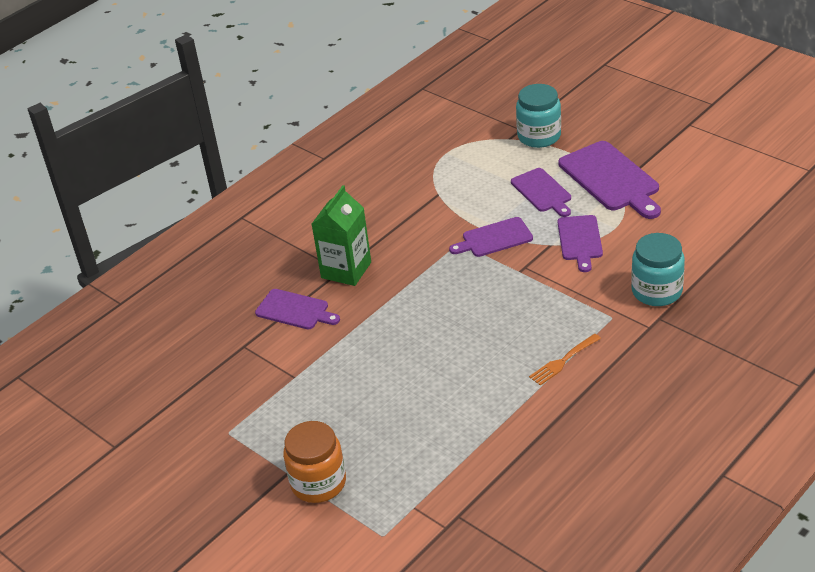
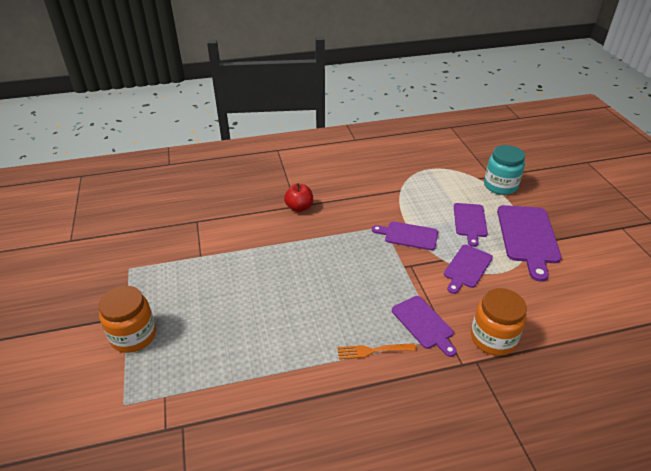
camera: 30 degrees right, 0 degrees up
(295, 310) = (246, 216): purple cutting board -> purple cutting board (424, 324)
(346, 270) = (299, 207): green carton -> red apple
(656, 291) = (493, 338): turquoise jar -> orange jar

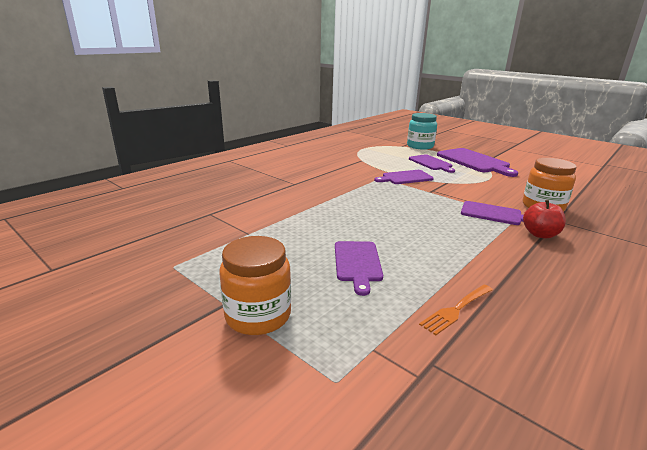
camera: 35 degrees left, 15 degrees down
(299, 207) = (299, 184): red apple -> red apple (540, 234)
(373, 350) = (490, 238): orange fork -> orange fork (456, 309)
(467, 268) = (468, 182): purple cutting board -> purple cutting board (357, 263)

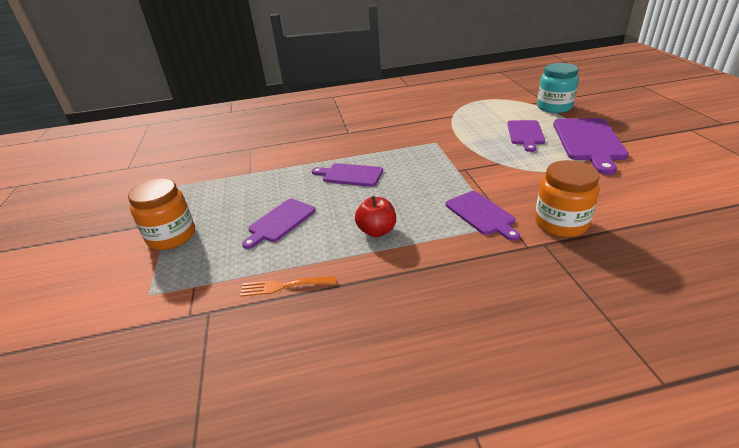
camera: 40 degrees right, 10 degrees up
(405, 178) = (462, 147): purple cutting board -> purple cutting board (350, 175)
(540, 234) = (488, 252): red apple -> red apple (377, 231)

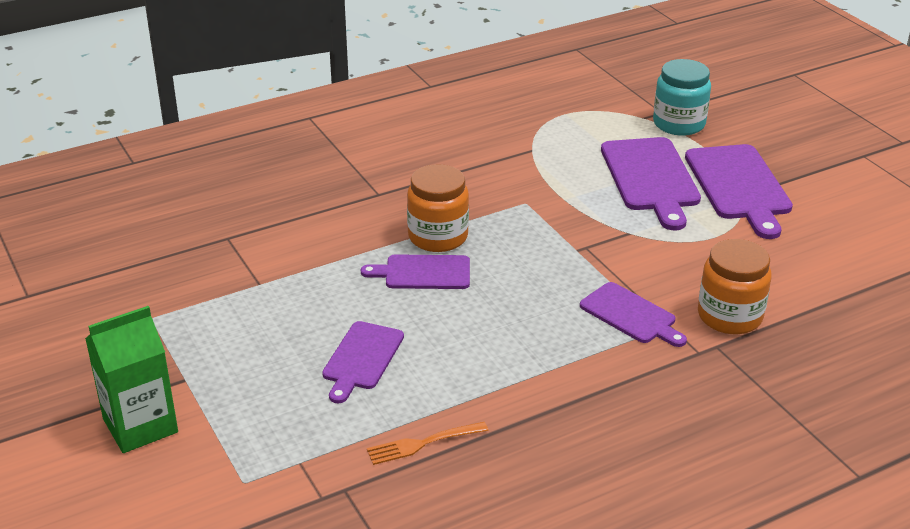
camera: 20 degrees left, 0 degrees up
(120, 246) = (140, 425): none -> green carton
(172, 236) = (211, 401): orange jar -> orange jar (438, 237)
(377, 231) = (505, 355): red apple -> none
(525, 134) = (651, 178): purple cutting board -> purple cutting board, size x1.62

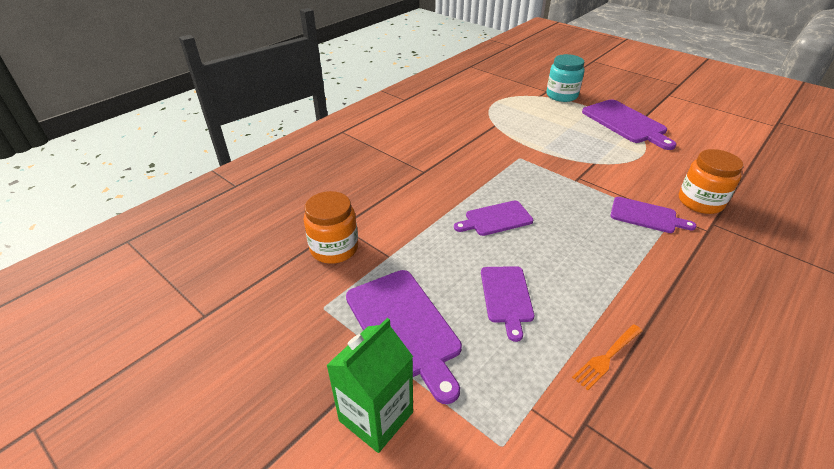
camera: 20 degrees left, 5 degrees up
(438, 237) = (485, 192): orange jar -> orange jar (334, 248)
(651, 178) = (576, 128): purple cutting board -> purple cutting board (404, 327)

